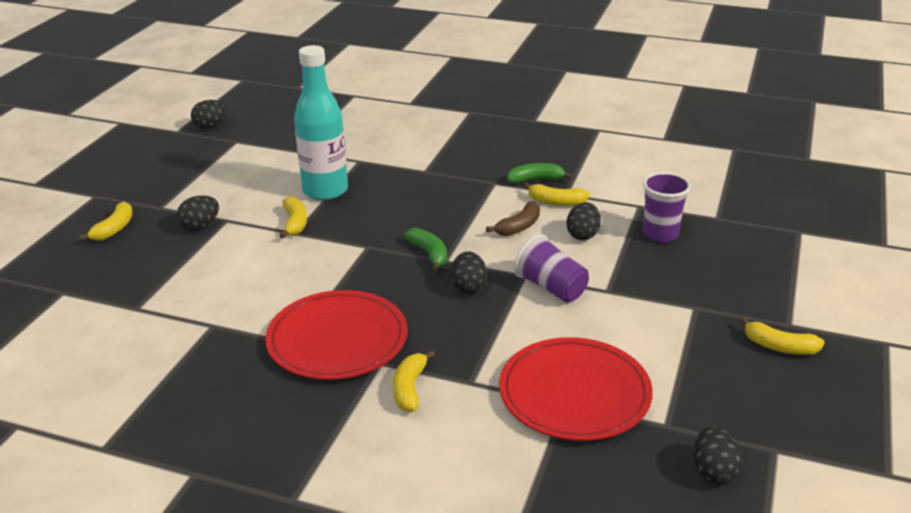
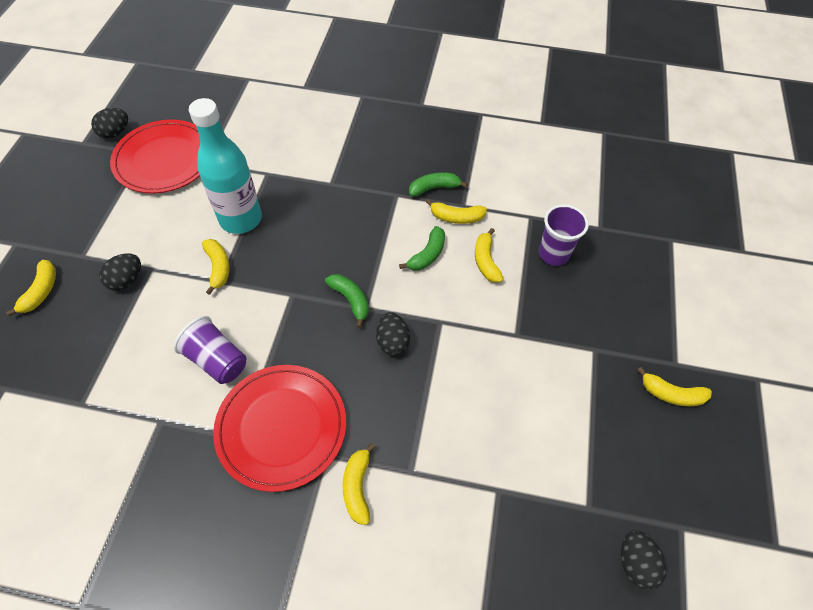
camera: 10 degrees left, 25 degrees up
(519, 227) = (427, 255): brown banana -> green banana
(551, 287) = (467, 336): purple cup -> purple cup (217, 360)
(574, 393) = (505, 476): red plate -> red plate (164, 159)
(583, 235) = (486, 261): black egg -> yellow banana

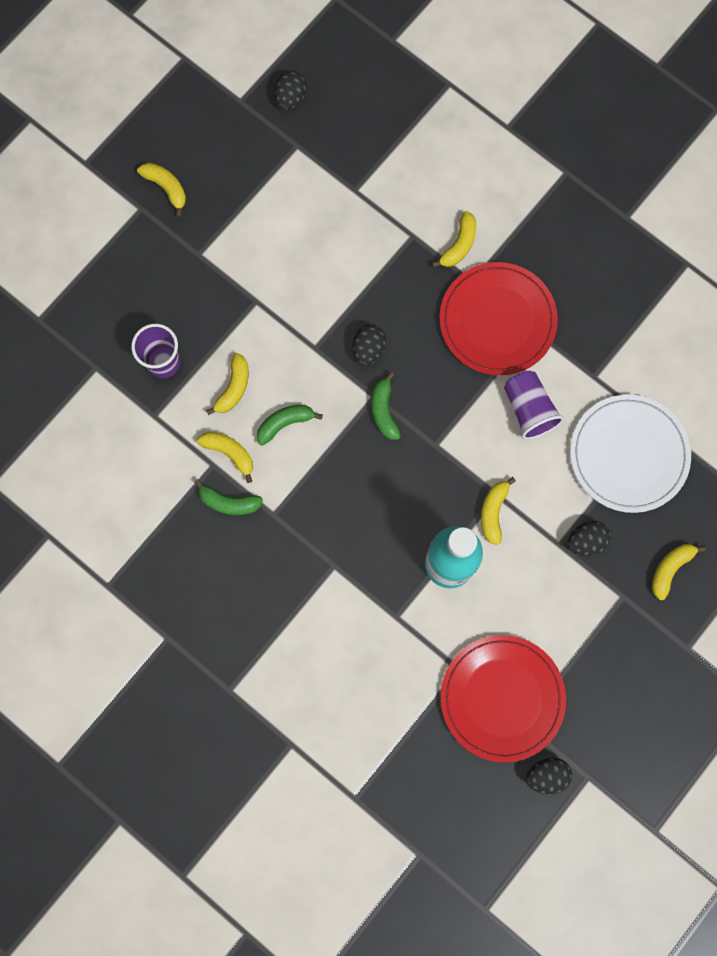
camera: 150 degrees left, 20 degrees up
(103, 365) = (628, 454): none -> white plate

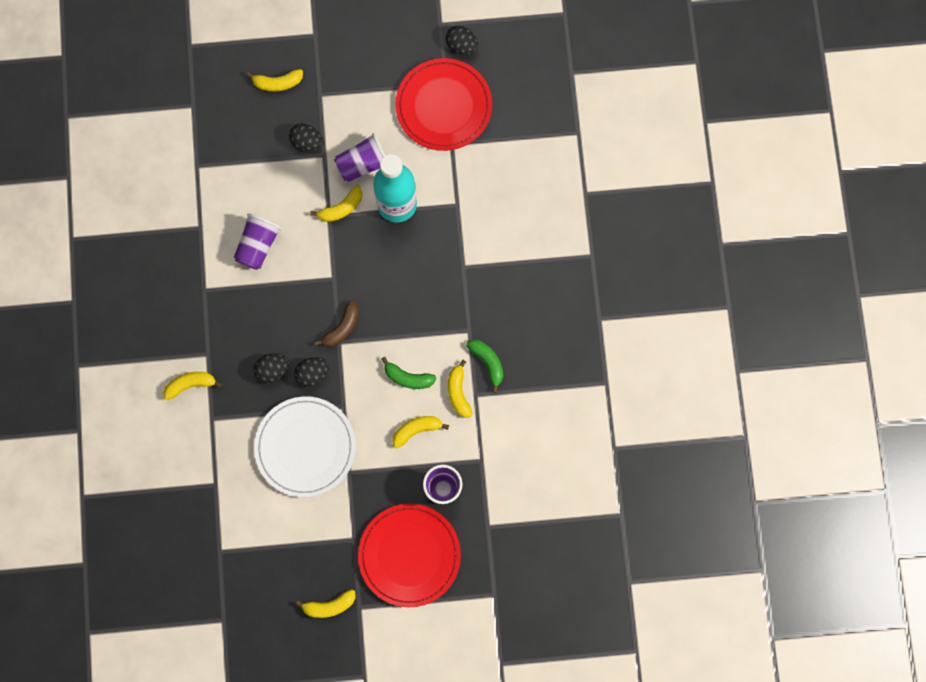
camera: 135 degrees left, 0 degrees up
(166, 188) = (329, 605): yellow banana -> yellow banana turned 105 degrees counterclockwise
(291, 98) = (190, 588): black egg -> black egg (272, 370)
(384, 410) = (342, 328): green banana -> brown banana
(497, 320) = (218, 315): red plate -> red plate (409, 555)
(517, 570) = (363, 164): none -> purple cup
(628, 454) = (230, 165): white plate -> white plate (305, 447)

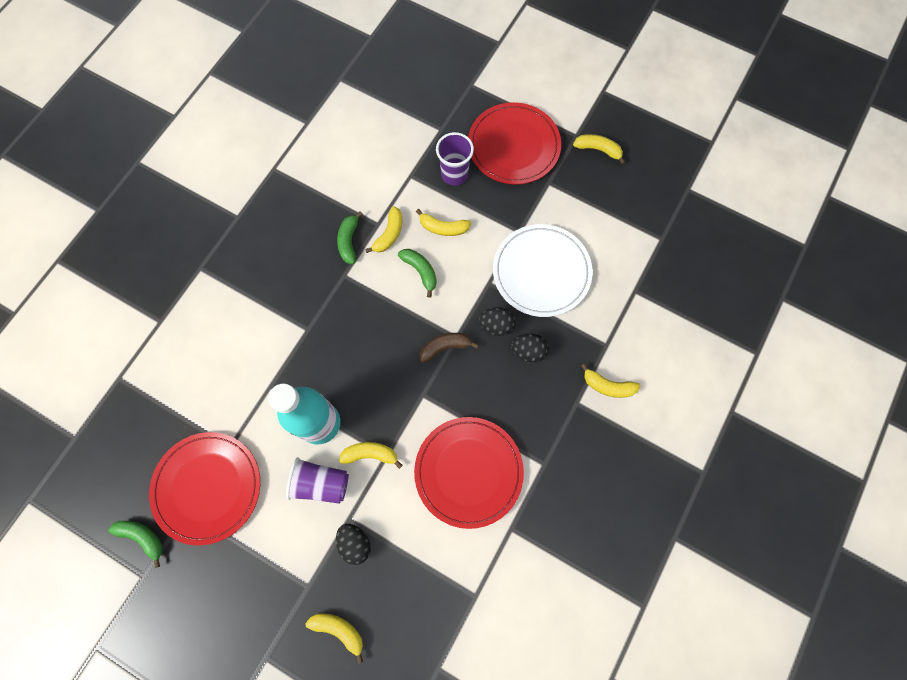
camera: 145 degrees left, 5 degrees down
(258, 245) = (468, 472): purple cup -> red plate
(462, 46) = (142, 537): black egg -> green banana

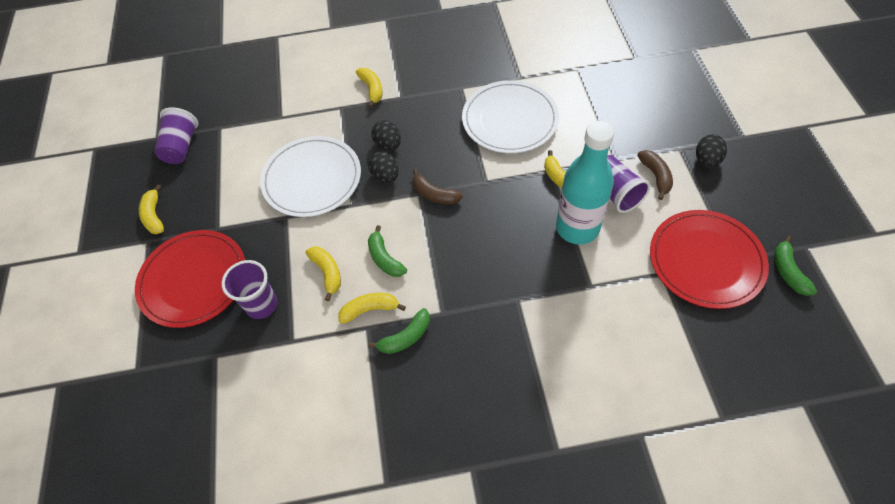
camera: 125 degrees left, 15 degrees down
(303, 533) = (655, 176): none -> brown banana
(339, 630) = (680, 114): yellow banana -> none
(355, 543) = (625, 144): black egg -> black egg (706, 160)
(420, 271) = (385, 258): green banana -> green banana turned 45 degrees counterclockwise
(468, 472) = (510, 120): red plate -> white plate
(661, 201) = (181, 147): none -> purple cup

